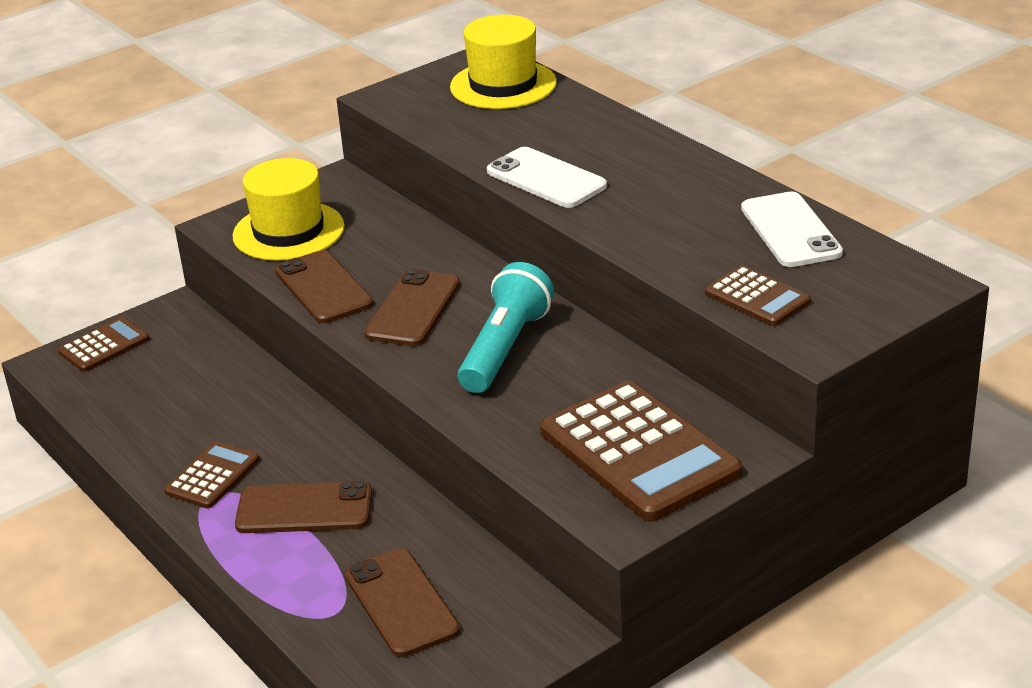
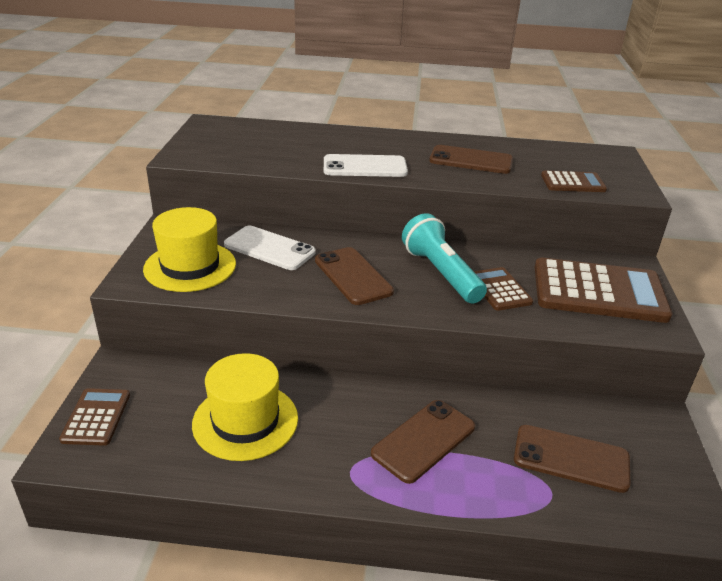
camera: 50 degrees left, 0 degrees up
(212, 476) = (330, 458): brown calculator -> brown calculator (499, 289)
(323, 288) = (275, 289): brown phone -> brown phone (471, 160)
(503, 85) = (246, 132): yellow hat -> yellow hat (245, 421)
(790, 231) = (522, 151): white phone -> white phone (269, 248)

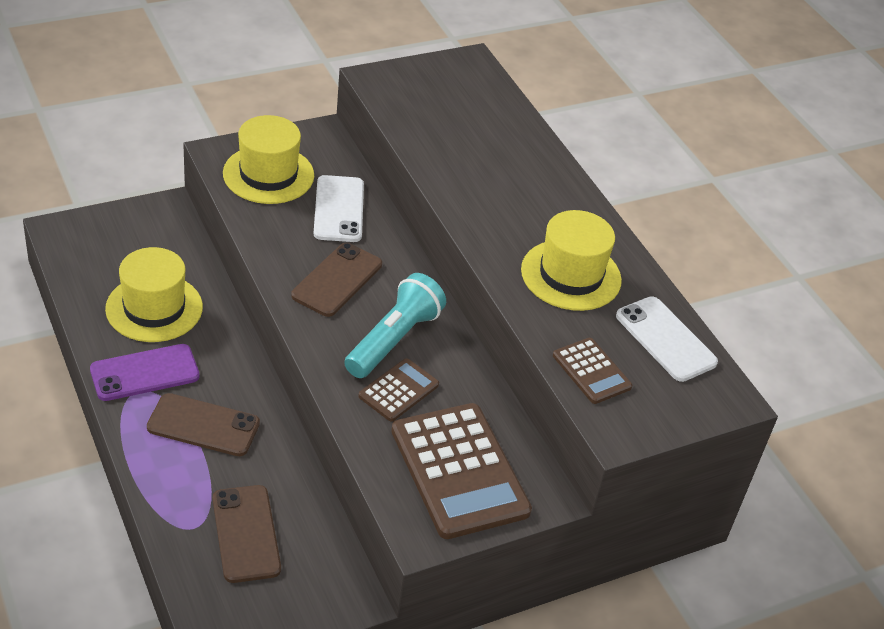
camera: 55 degrees right, 10 degrees up
(96, 417) = (104, 226): brown calculator -> none
(329, 458) = (144, 373): none -> purple phone
(365, 167) = (473, 201): white phone -> white phone (665, 339)
(471, 160) = (571, 275): brown phone -> yellow hat

